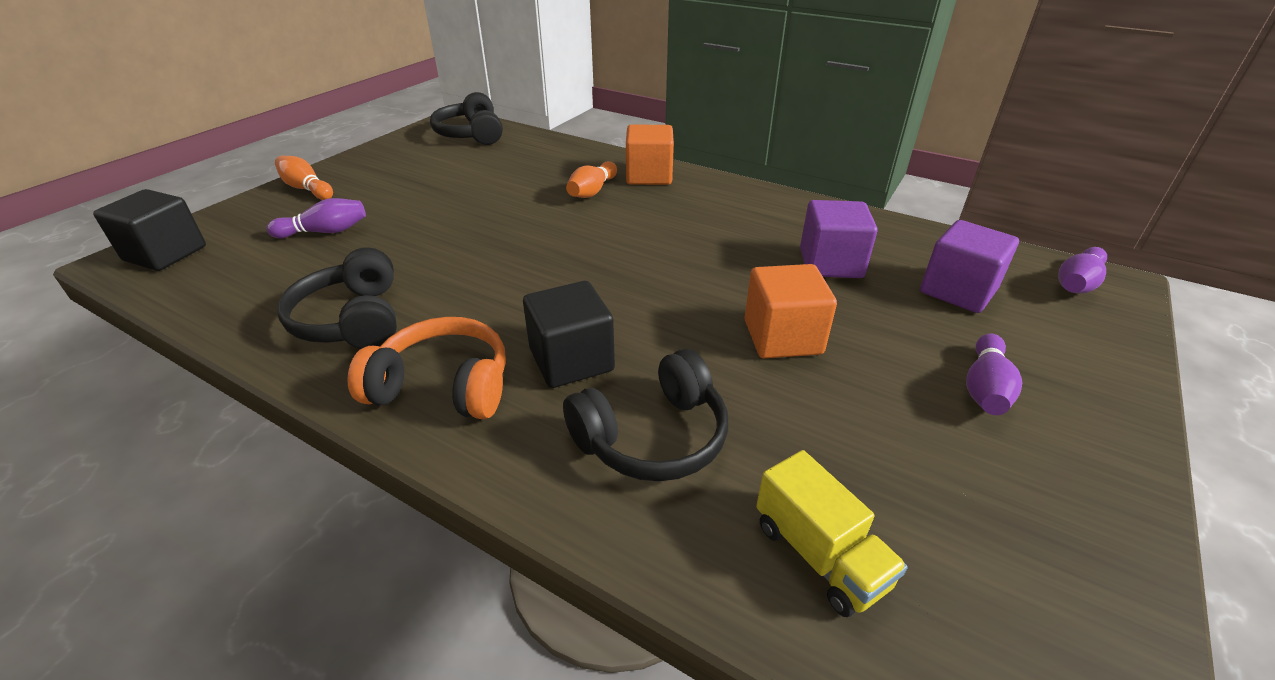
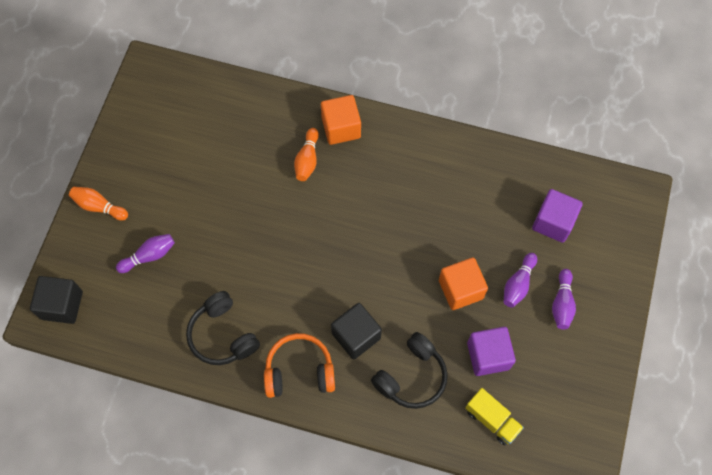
camera: 15 degrees left, 30 degrees up
(471, 134) = (176, 91): black headphones -> none
(830, 263) = (480, 211): purple cube -> purple cube (488, 356)
(1077, 283) = (619, 198): purple bowling pin -> purple bowling pin (518, 284)

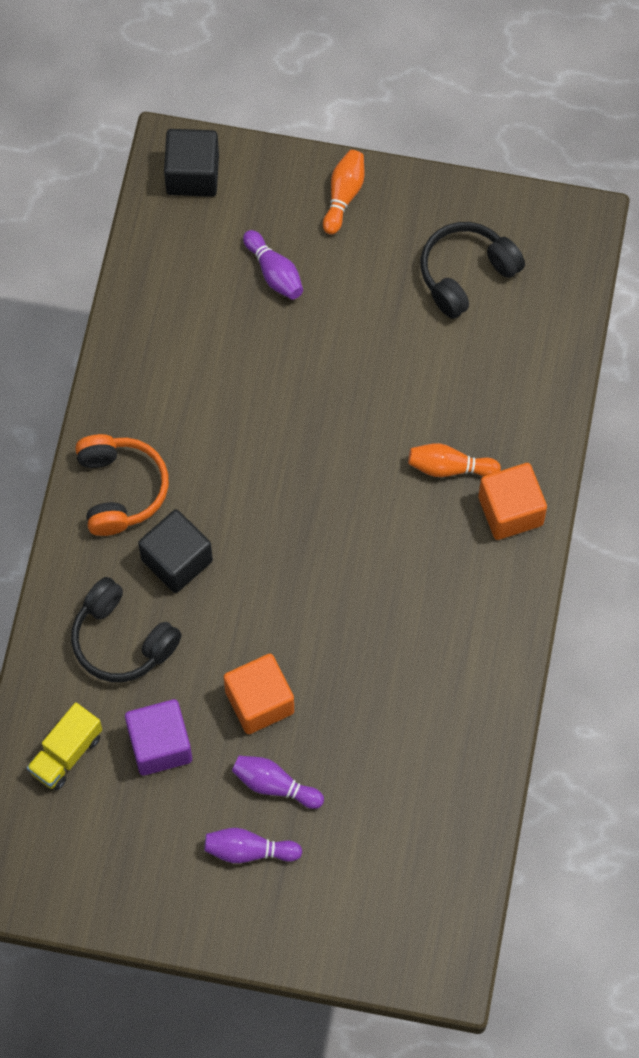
camera: 85 degrees right, 0 degrees up
(222, 335) = (165, 383): black headphones -> black headphones (466, 274)
(553, 222) = (382, 836): purple cube -> none

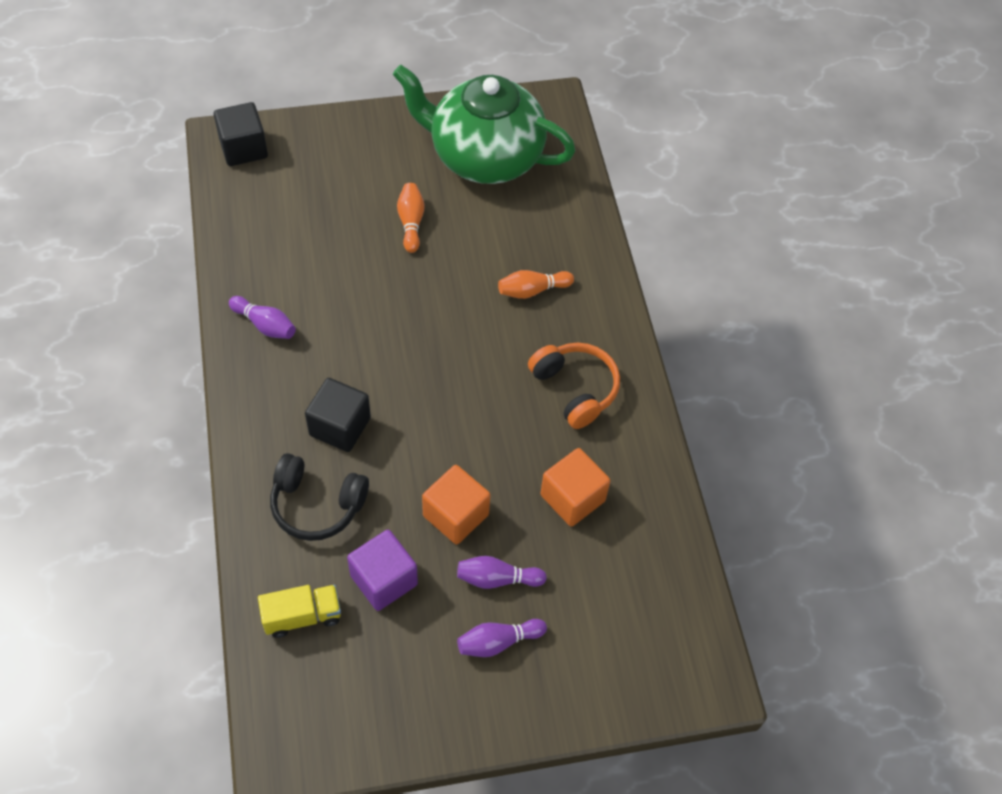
camera: 25 degrees left, 10 degrees down
(66, 753) = (302, 616): yellow truck -> yellow truck turned 120 degrees counterclockwise
(120, 489) = (270, 387): orange headphones -> orange headphones (575, 389)
(274, 272) = (335, 196): purple bowling pin -> purple bowling pin (265, 325)
(343, 195) = (368, 131): orange bowling pin -> orange bowling pin (411, 223)
(466, 274) = (484, 157): black headphones -> green teapot
(510, 511) = (594, 306): orange cube -> orange cube (572, 498)

